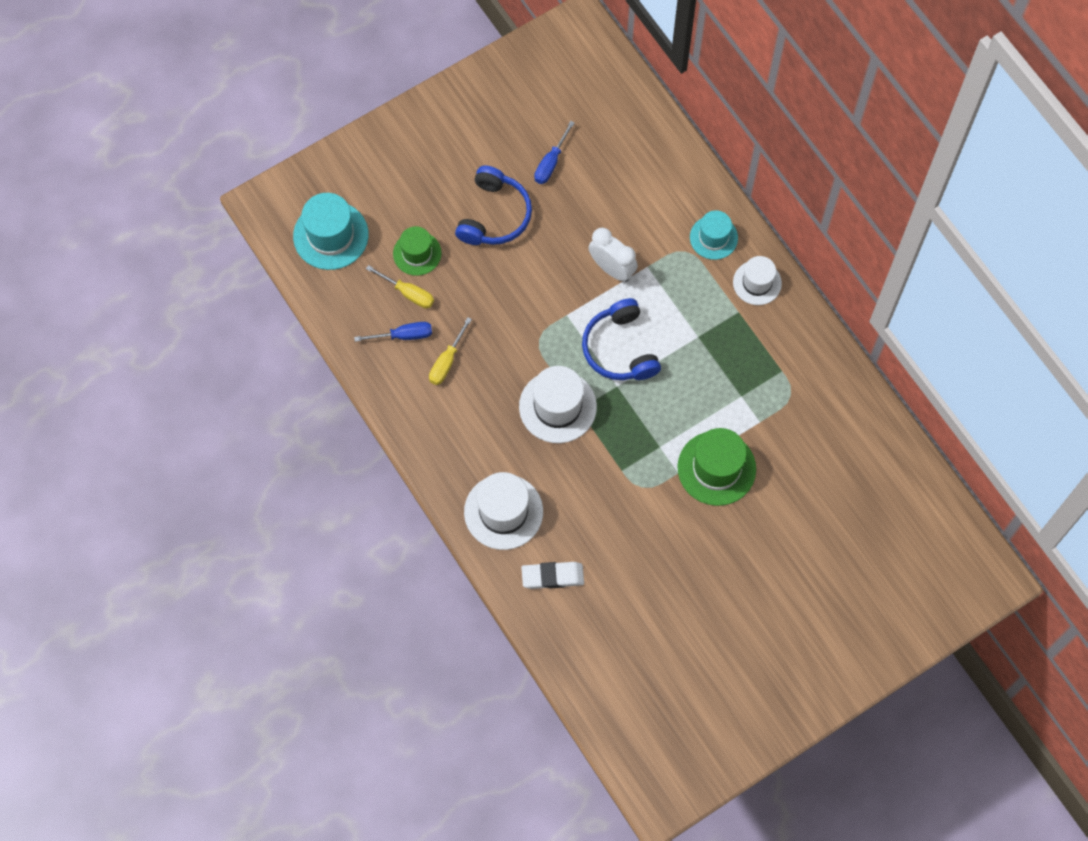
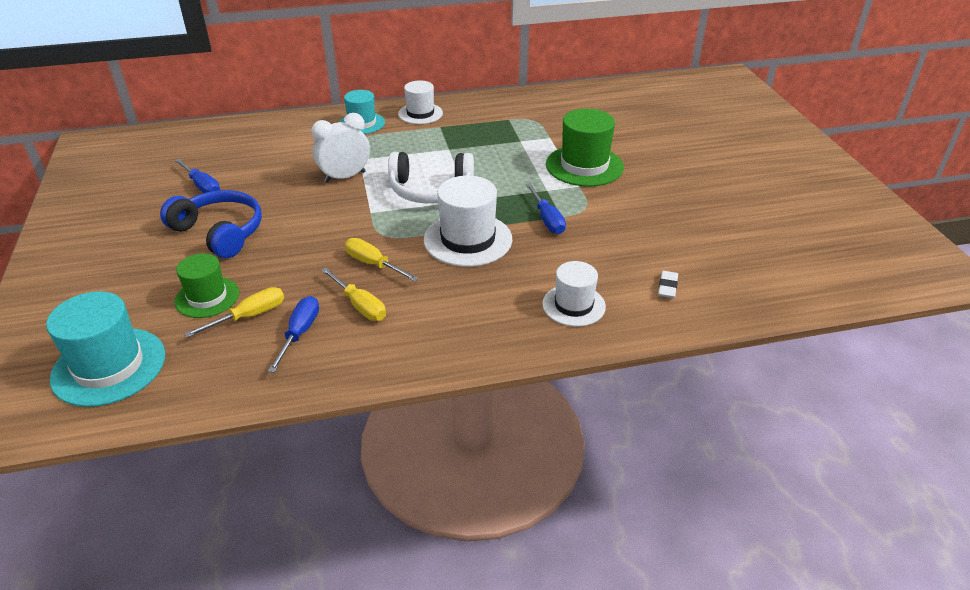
camera: 70 degrees left, 30 degrees down
(498, 349) = (373, 264): none -> yellow screwdriver
(503, 512) = (573, 305): white hat -> white hat, size x0.64
(552, 576) = (667, 287): white eraser -> white eraser, size x0.59
(612, 460) = (547, 219): none -> blue screwdriver
(620, 349) = (430, 190): blue headphones -> white headphones

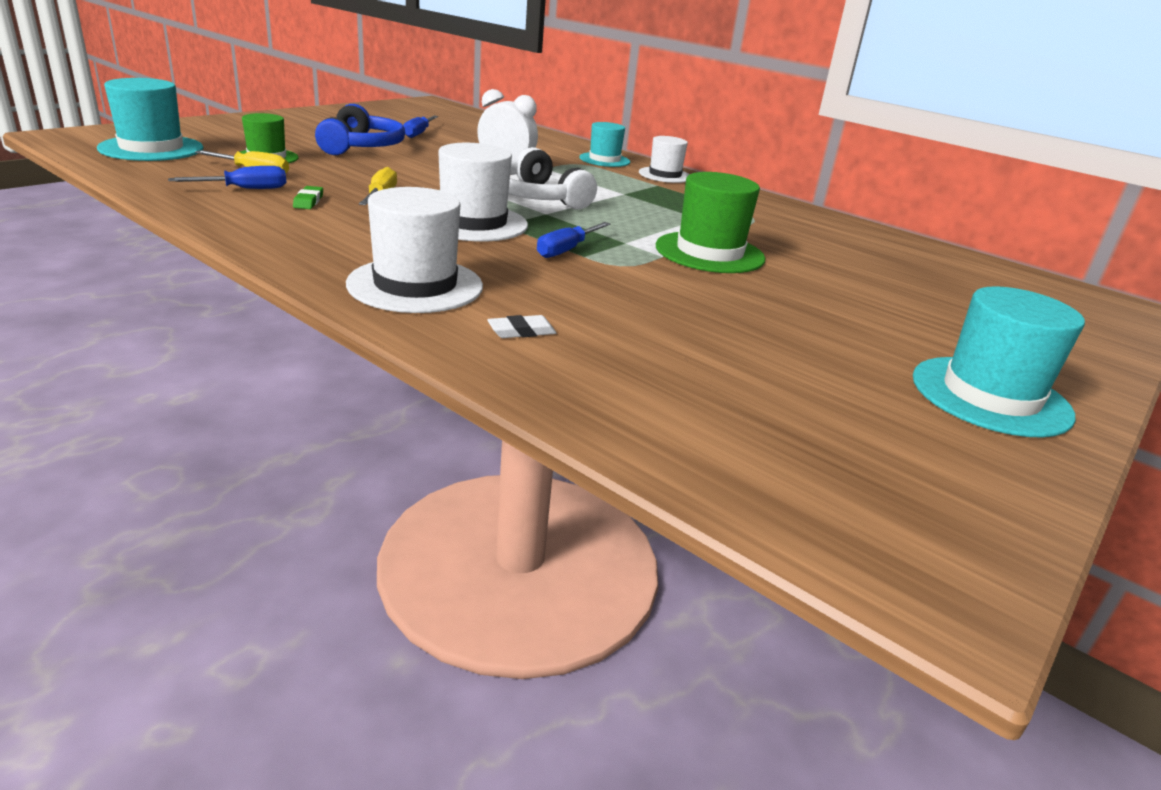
camera: 50 degrees right, 10 degrees down
(360, 306) = (308, 201): yellow screwdriver -> green eraser
(573, 305) = (415, 285): white hat -> white hat, size x1.56
(804, 172) = (990, 396): none -> turquoise hat

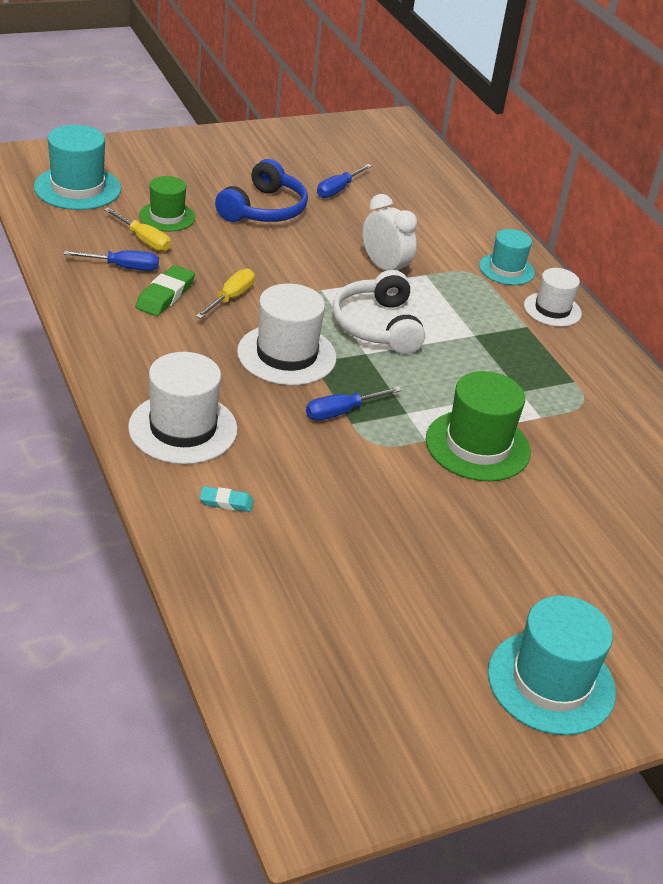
camera: 25 degrees right, 10 degrees up
(308, 201) = (165, 295): green eraser -> green eraser, size x1.69
(521, 331) = (226, 502): white eraser -> turquoise eraser

